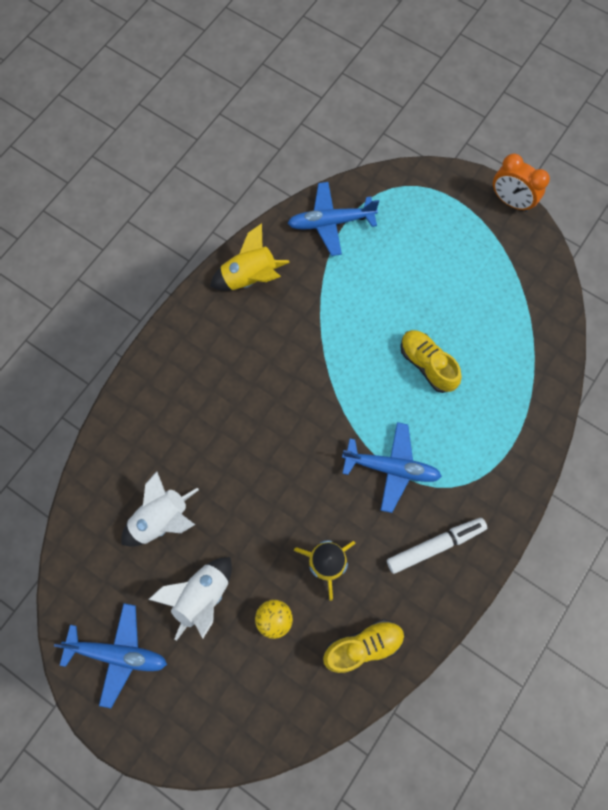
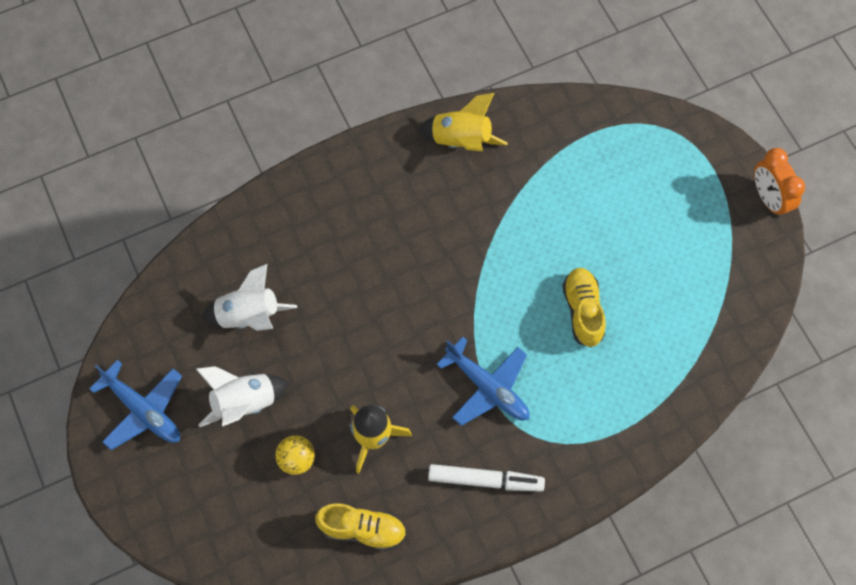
camera: 30 degrees right, 5 degrees down
(331, 222) = (572, 128): blue plane -> none

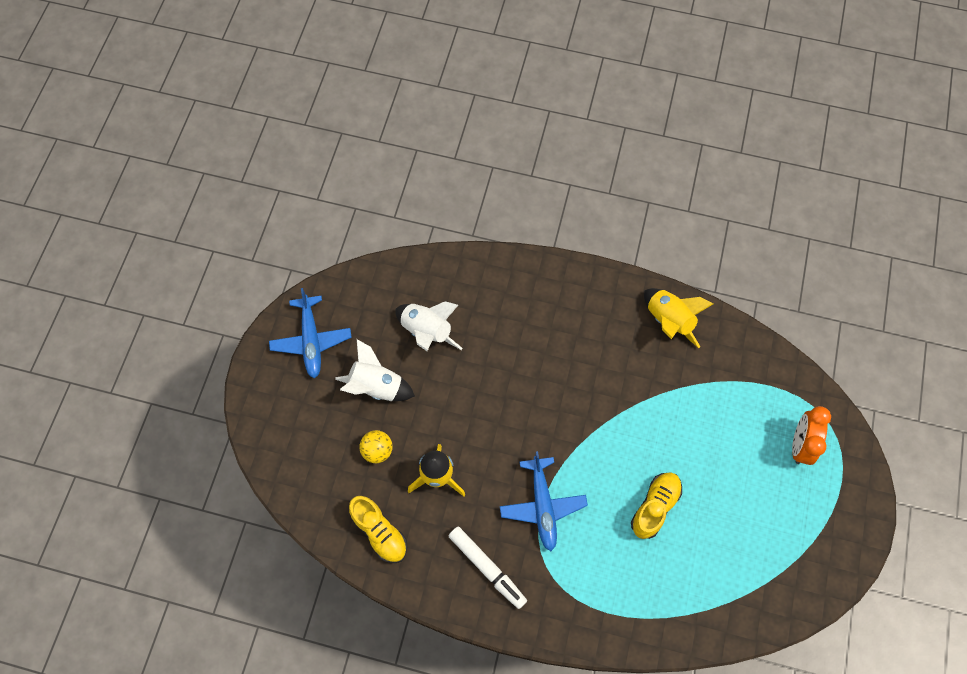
camera: 40 degrees right, 0 degrees up
(769, 199) = (867, 536): orange clock -> orange clock (800, 445)

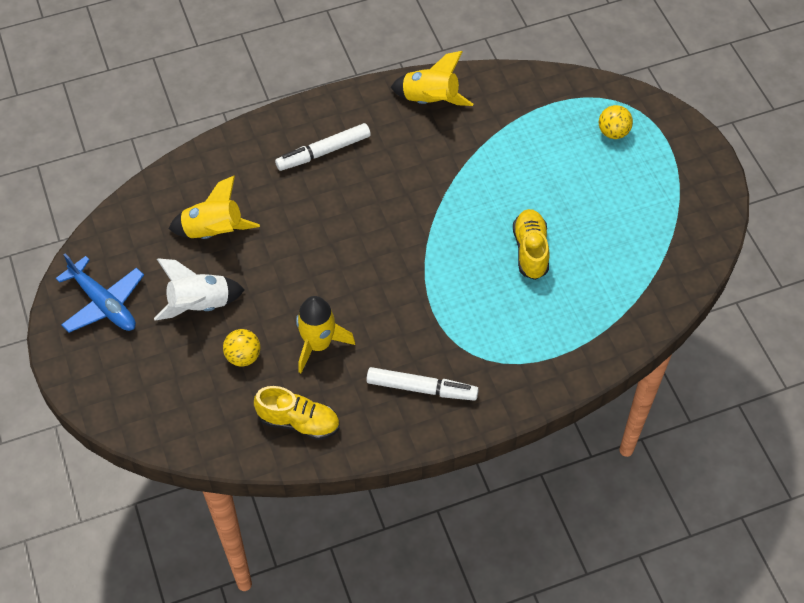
camera: 35 degrees left, 10 degrees down
(427, 331) = (214, 232): white rocket -> yellow rocket
(542, 505) = (432, 308): blue plane -> none
(554, 315) = (323, 152): none -> white marker
(800, 445) = (613, 132): orange clock -> yellow ball

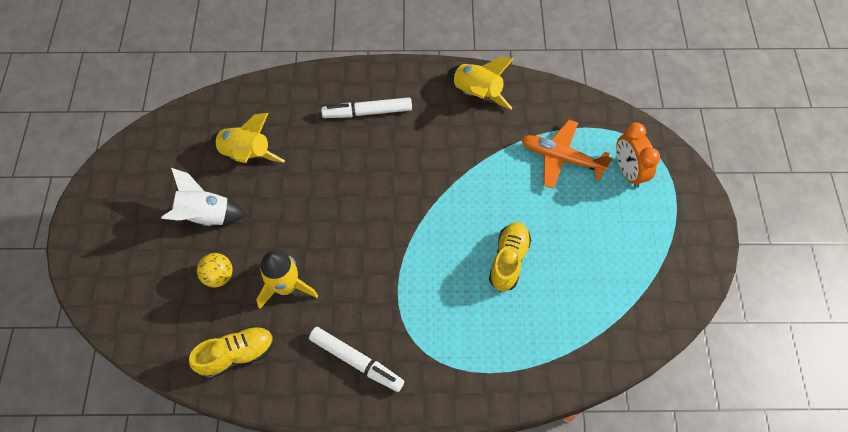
camera: 20 degrees right, 5 degrees up
(103, 303) = (130, 189): blue plane -> none
(299, 422) = (237, 355): yellow shoe -> yellow shoe turned 60 degrees counterclockwise
(542, 139) = (561, 158): none -> orange plane
(613, 132) = (628, 171): yellow ball -> orange clock

